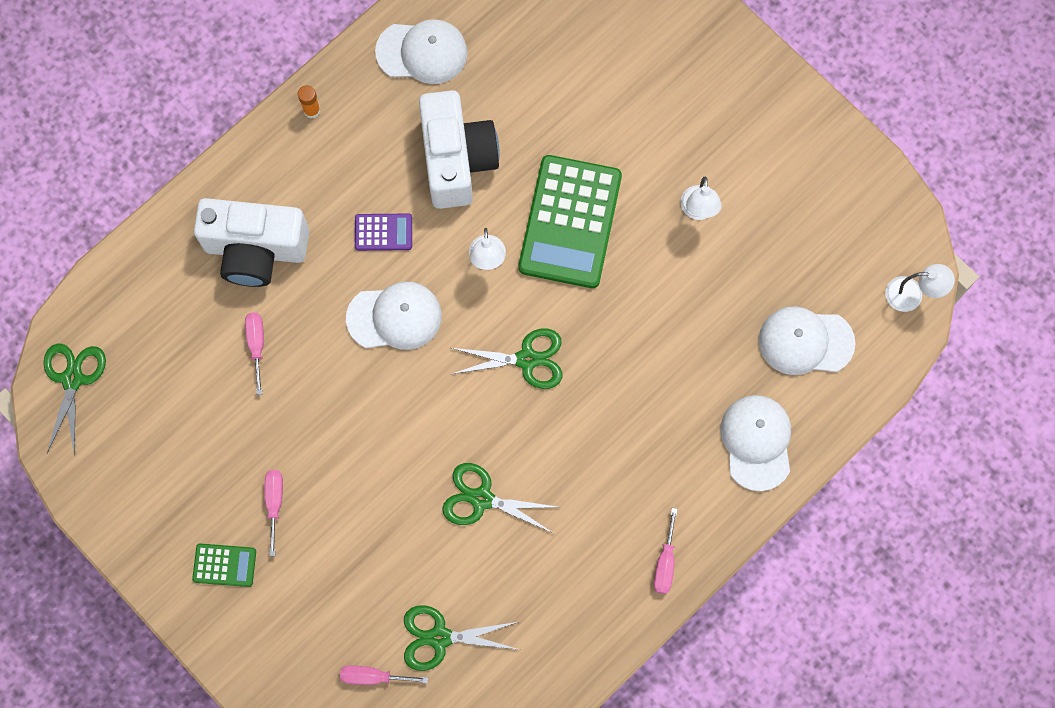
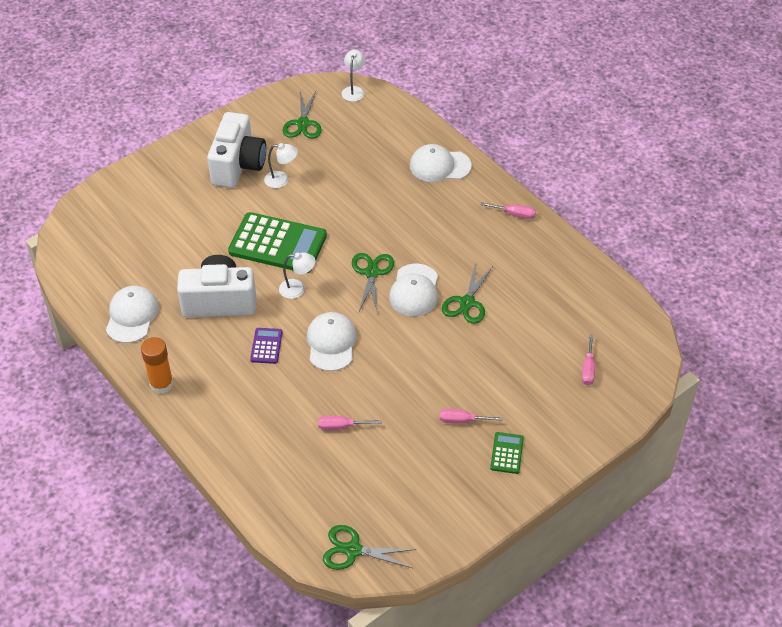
camera: 85 degrees left, 25 degrees down
(255, 250) = (266, 424): white camera -> white camera (238, 165)
(312, 110) = (161, 384): orange glue stick -> orange glue stick, size x1.82
(439, 637) = (561, 331): green scissors -> green scissors (303, 124)
(805, 341) = (377, 138): white cap -> white cap (414, 290)

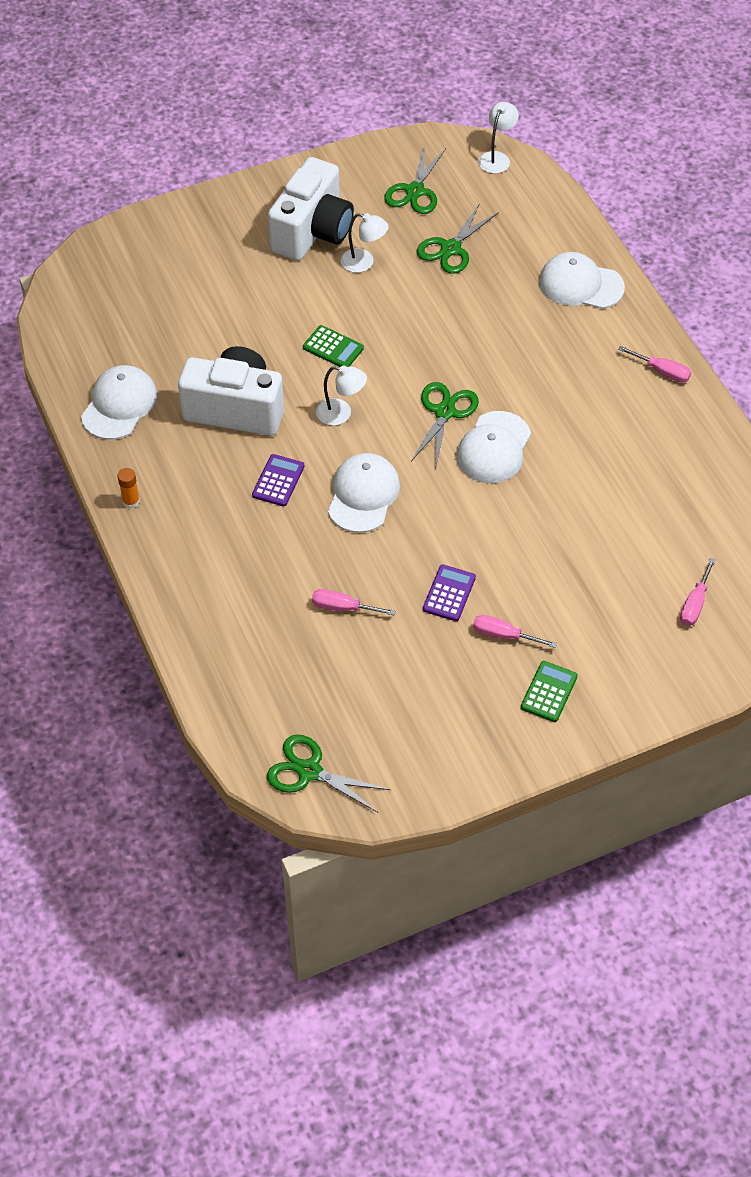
camera: 15 degrees right, 5 degrees up
(161, 384) = (131, 501): orange glue stick -> orange glue stick, size x0.55
(277, 244) = (333, 348): green calculator -> green calculator, size x0.45
(414, 399) = (449, 593): none -> purple calculator
(467, 303) = (559, 479): green scissors -> green scissors (450, 249)

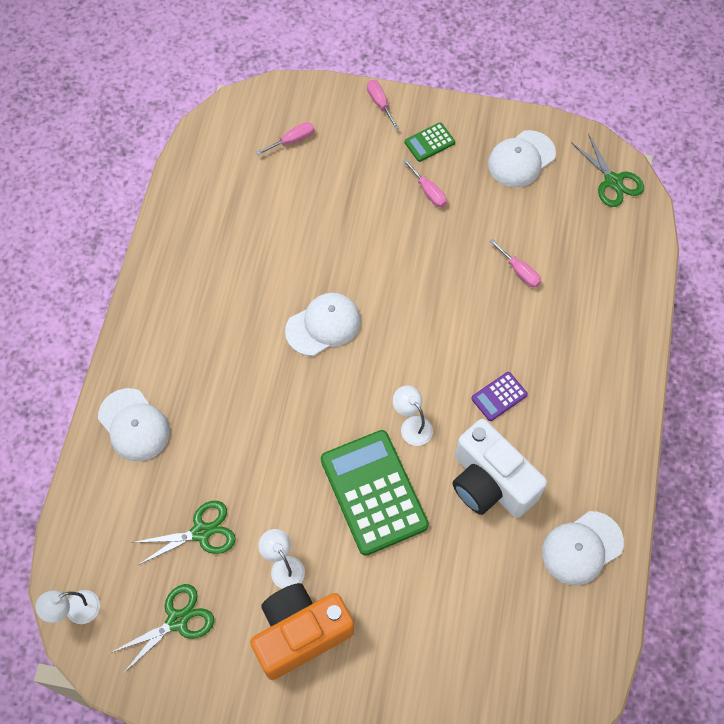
camera: 145 degrees left, 10 degrees up
(131, 501) = (621, 448): orange glue stick -> none
(313, 232) = (300, 633): white camera -> orange camera
(333, 348) = (373, 492): green calculator -> green calculator, size x2.21
(363, 495) = (445, 346): white cap -> white cap (521, 159)
(445, 412) = (333, 377): green scissors -> none
(449, 593) = (441, 239): purple calculator -> none
(662, 371) = (151, 310): pink screwdriver -> pink screwdriver (380, 103)

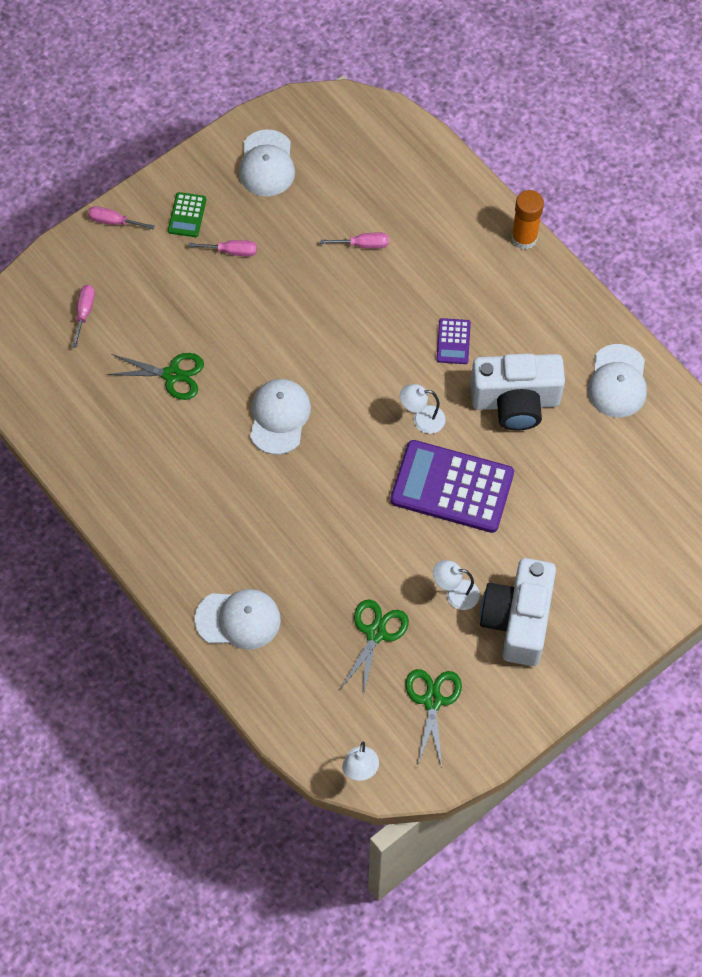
camera: 50 degrees left, 0 degrees up
(300, 633) = (517, 620): orange camera -> white camera
(373, 492) = (452, 487): green calculator -> purple calculator
(613, 181) = (348, 118): green scissors -> green scissors (172, 375)
(638, 378) = (524, 238): none -> orange glue stick

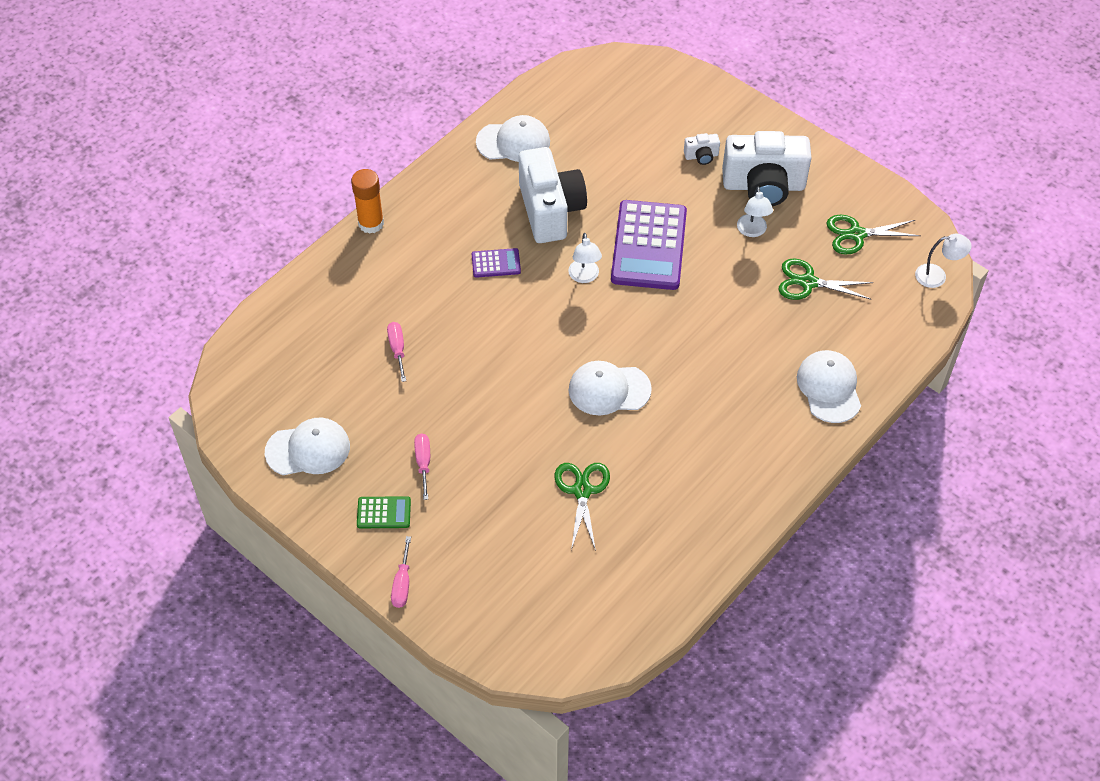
camera: 100 degrees left, 10 degrees down
(84, 312) = (523, 589): pink screwdriver -> none
(571, 565) = (701, 156): none -> white camera

